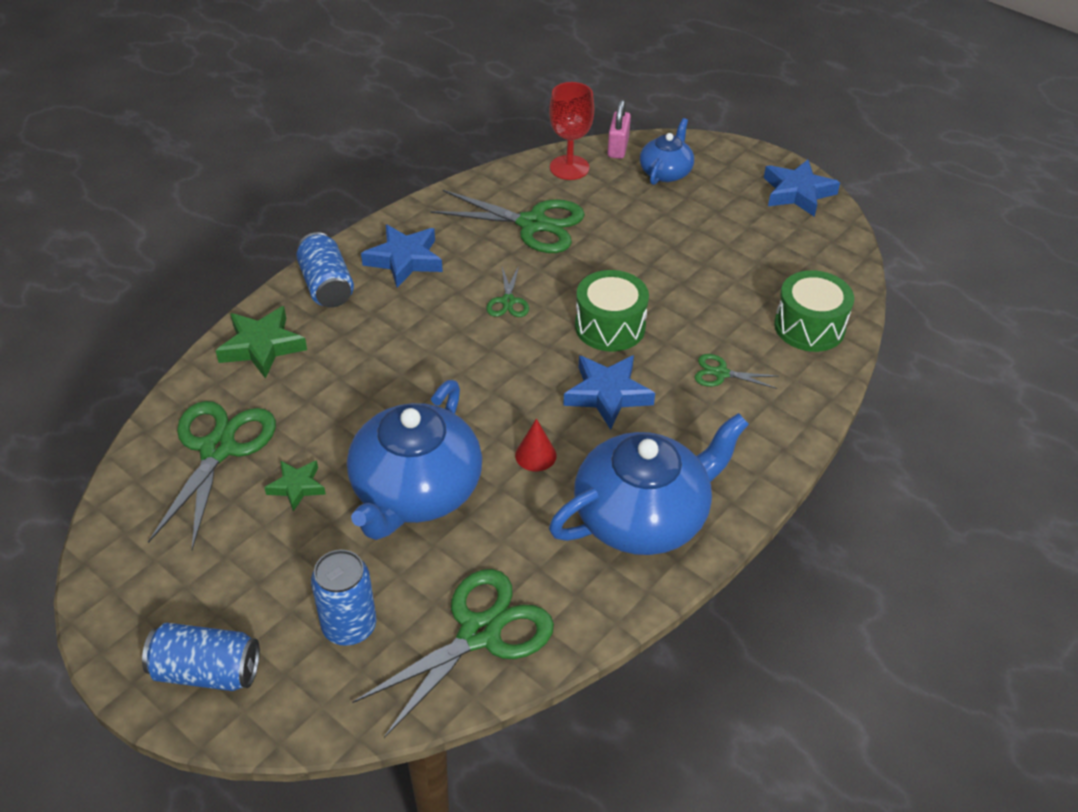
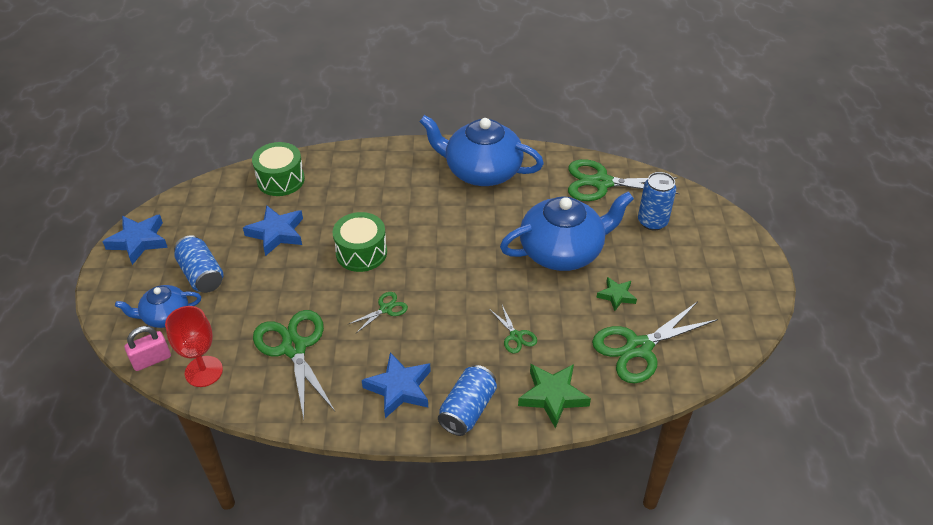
camera: 130 degrees left, 0 degrees up
(206, 671) = (730, 248): blue can -> blue can (202, 275)
(535, 455) = (489, 224): red cone -> none
(607, 394) = (417, 224): blue star -> blue star (276, 233)
(721, 373) = (354, 193): green scissors -> green scissors (515, 336)

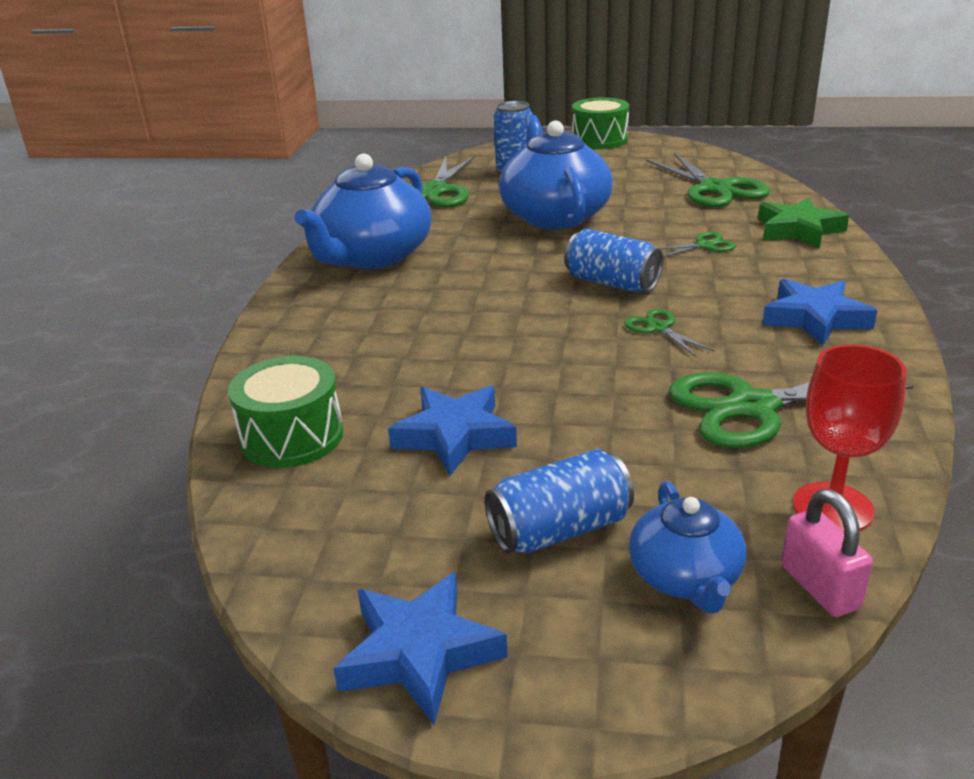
camera: 80 degrees left, 15 degrees down
(361, 252) = (528, 348): green drum -> green drum (599, 140)
(467, 410) = (837, 276): blue can -> blue can (612, 283)
(616, 296) = (634, 194): green star -> none

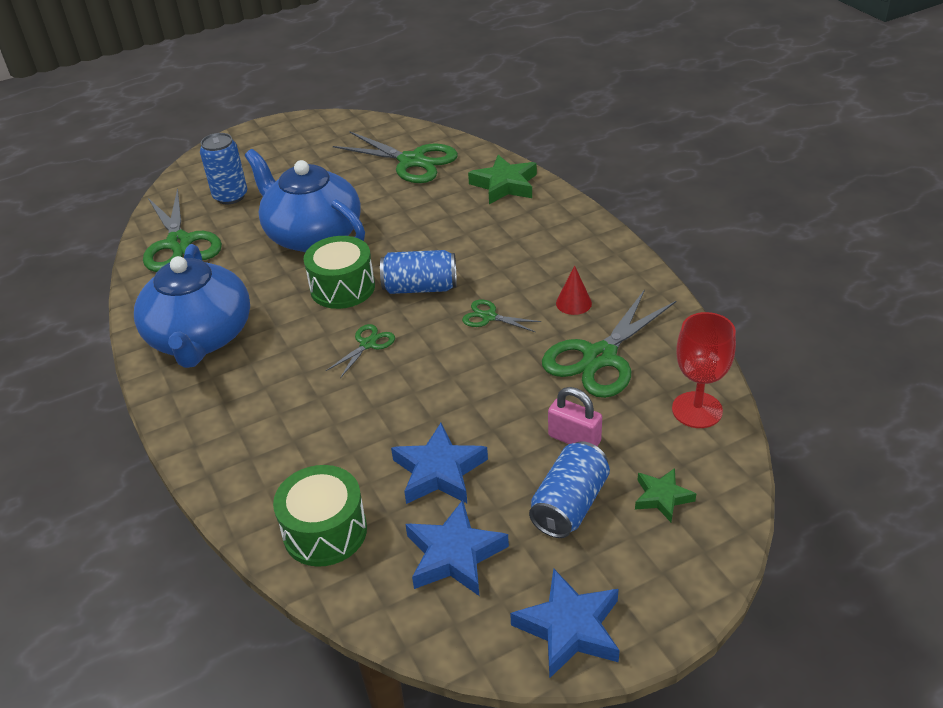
camera: 35 degrees left, 10 degrees up
(599, 140) = (269, 133): green drum -> green drum (342, 288)
(685, 577) = (662, 497): blue teapot -> green star
(704, 245) = (453, 224): green scissors -> green scissors (368, 344)
(773, 348) = (573, 303): none -> red cone
(815, 318) = (578, 266): blue star -> blue star (454, 555)
(819, 587) = (729, 465): pink padlock -> pink padlock (574, 439)

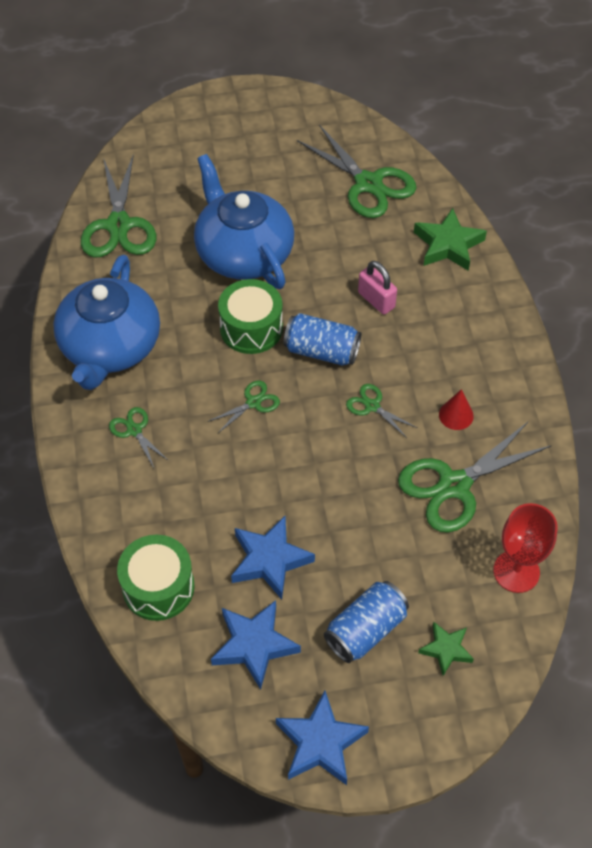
camera: 15 degrees right, 15 degrees up
(230, 196) = (181, 178): blue can -> none
(249, 399) = (134, 430): none -> green scissors
(574, 439) = (396, 565): pink padlock -> pink padlock (376, 300)

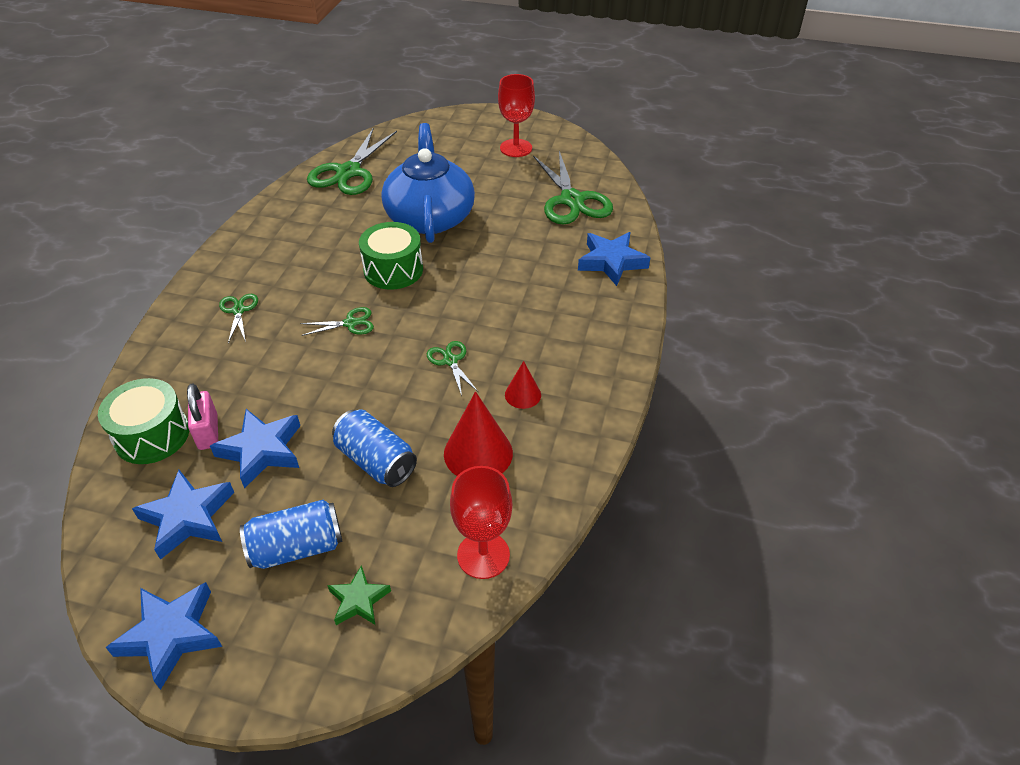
camera: 25 degrees right, 10 degrees down
(110, 347) = (272, 248): blue teapot -> none
(271, 135) = (516, 148): none -> red goblet
(321, 351) = (439, 305): blue can -> blue can (376, 461)
(376, 300) = (516, 283): pink padlock -> pink padlock (208, 432)
(448, 245) = (611, 262): green star -> blue star
(454, 485) = (478, 453): green scissors -> red cone

